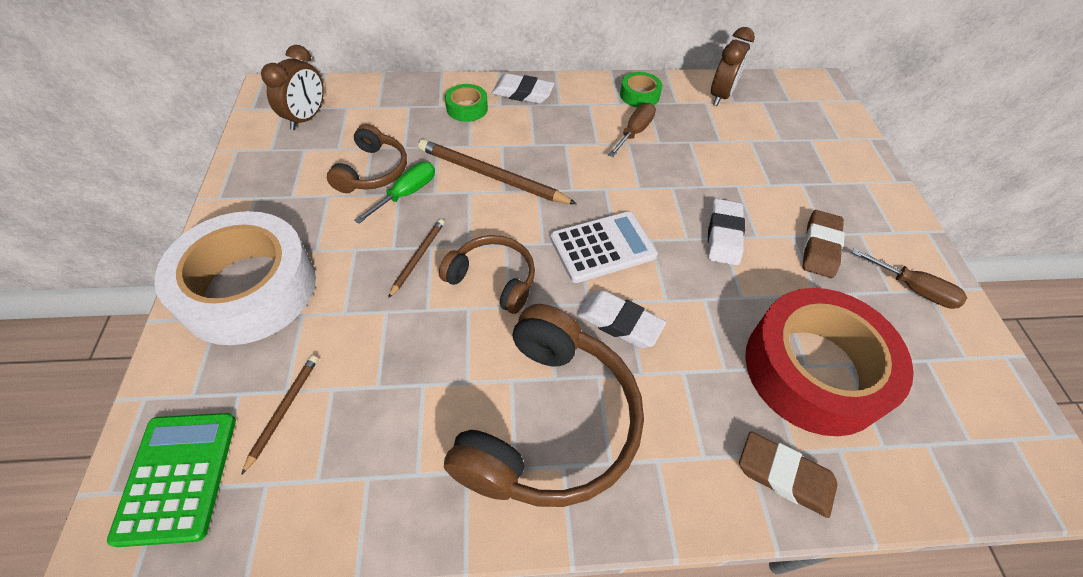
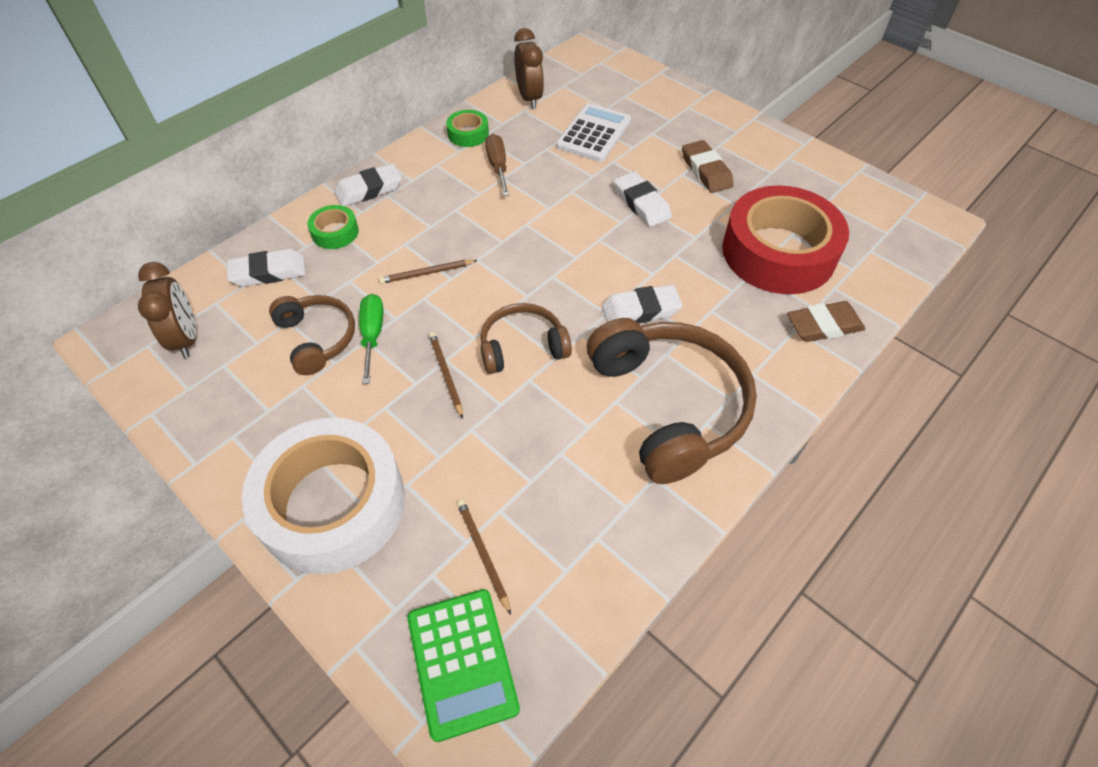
camera: 40 degrees left, 0 degrees up
(177, 476) = (462, 662): green calculator -> green calculator turned 150 degrees counterclockwise
(397, 108) = (268, 272): none -> white eraser
(491, 176) = (427, 273): brown pencil -> brown pencil, size x0.53
(602, 247) = (572, 268): white calculator -> white calculator (594, 133)
(913, 289) = (781, 162): brown screwdriver -> none

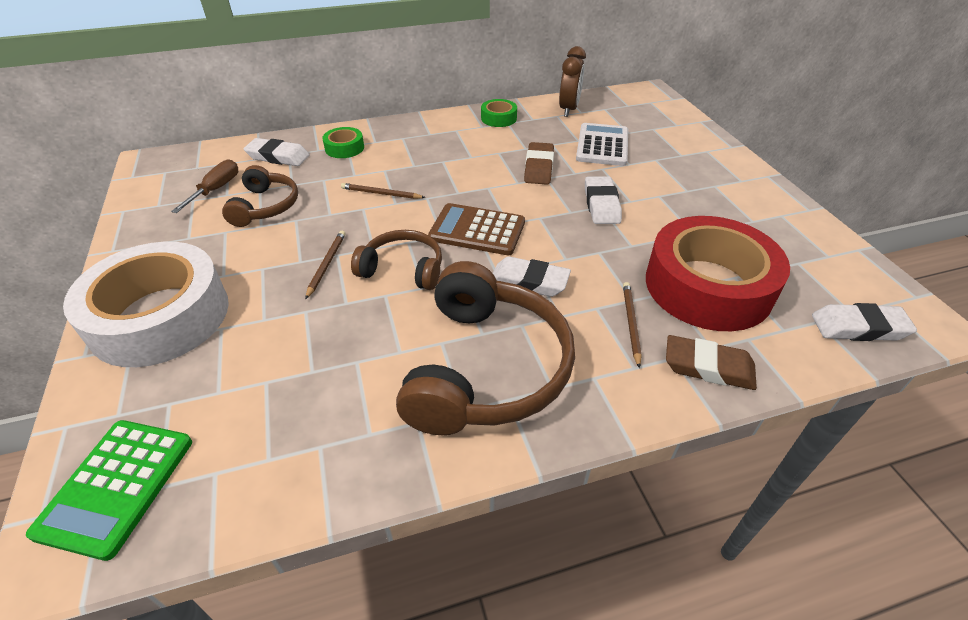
camera: 30 degrees right, 10 degrees down
(187, 338) = (190, 176): brown clock -> none
(369, 189) = (393, 130): white eraser -> white eraser (858, 327)
(372, 335) = (303, 218): green screwdriver -> none
(483, 554) = (219, 408): brown pencil -> brown pencil (630, 323)
(498, 166) = (502, 144): brown screwdriver -> brown screwdriver (216, 189)
(555, 276) = (477, 230): none -> brown calculator
(594, 133) = (602, 145): white calculator -> white calculator turned 45 degrees counterclockwise
(706, 171) = (684, 200): brown eraser -> brown eraser (539, 167)

